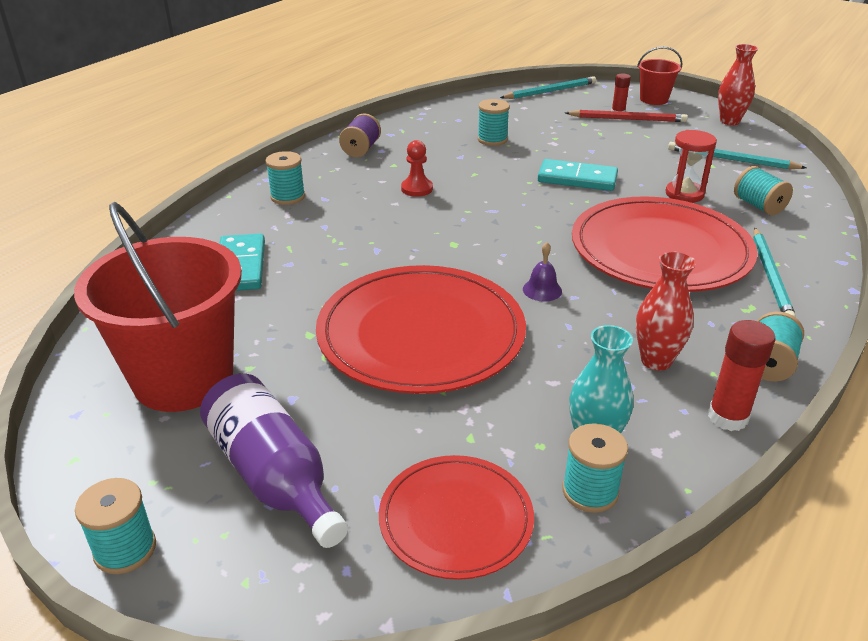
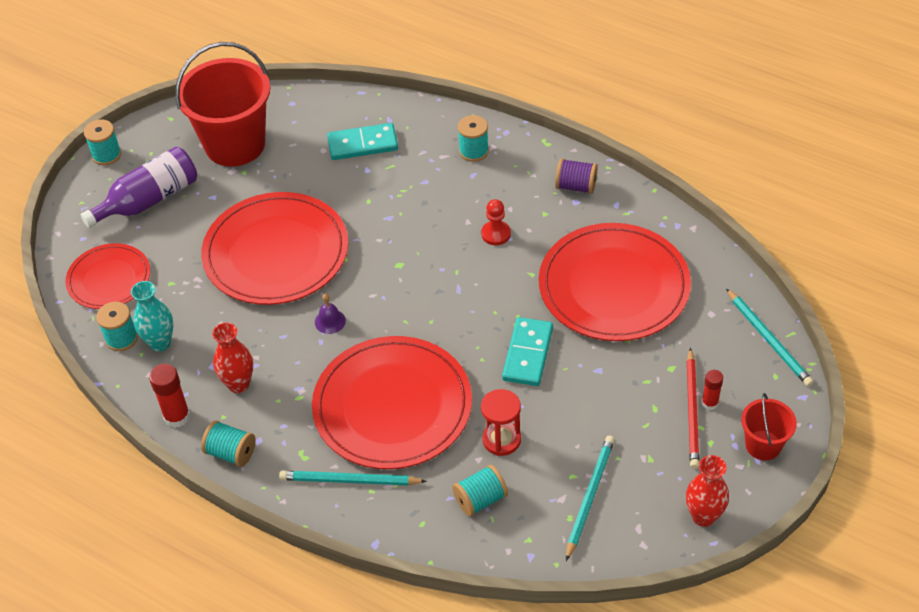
camera: 90 degrees right, 15 degrees up
(492, 139) = (614, 286): turquoise spool -> red plate

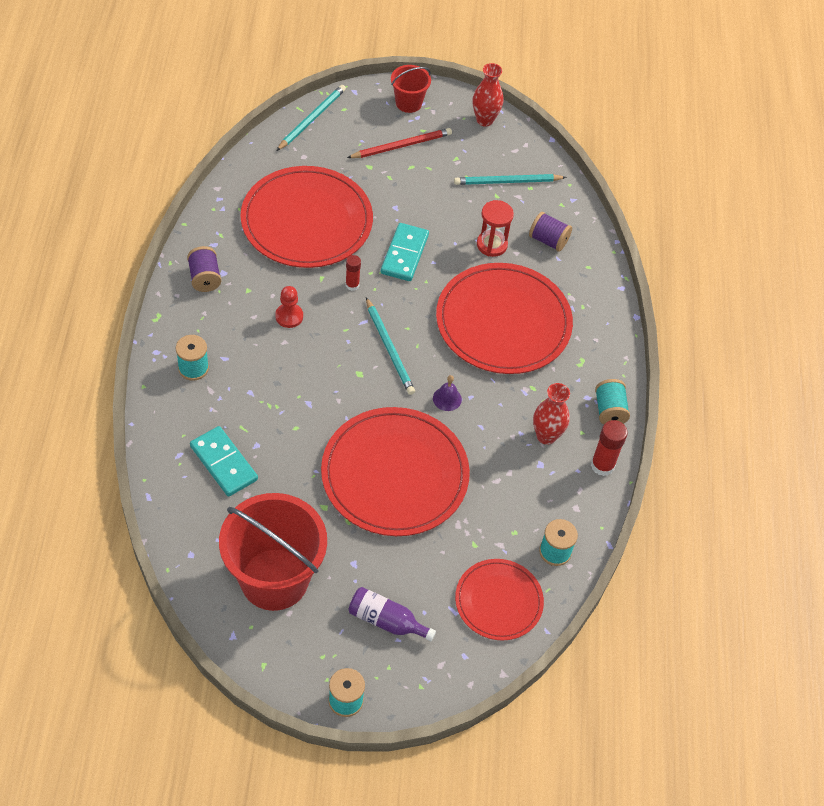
camera: 125 degrees left, 5 degrees up
(149, 200) = (386, 620): purple bottle -> purple bottle, size x0.66
(160, 343) = (541, 517): turquoise vase -> none
(349, 480) = (583, 323): turquoise pencil -> turquoise pencil (389, 348)
(480, 499) = (548, 240): turquoise spool -> purple spool
(527, 354) = (404, 254): turquoise domino -> turquoise domino turned 60 degrees counterclockwise
(710, 403) = (389, 138): red glue stick -> red glue stick (352, 285)

